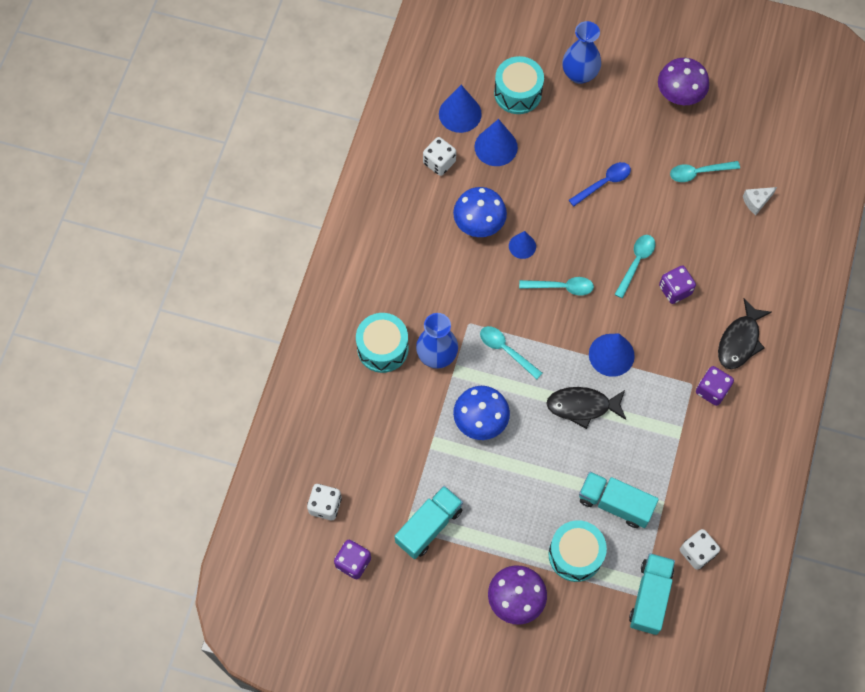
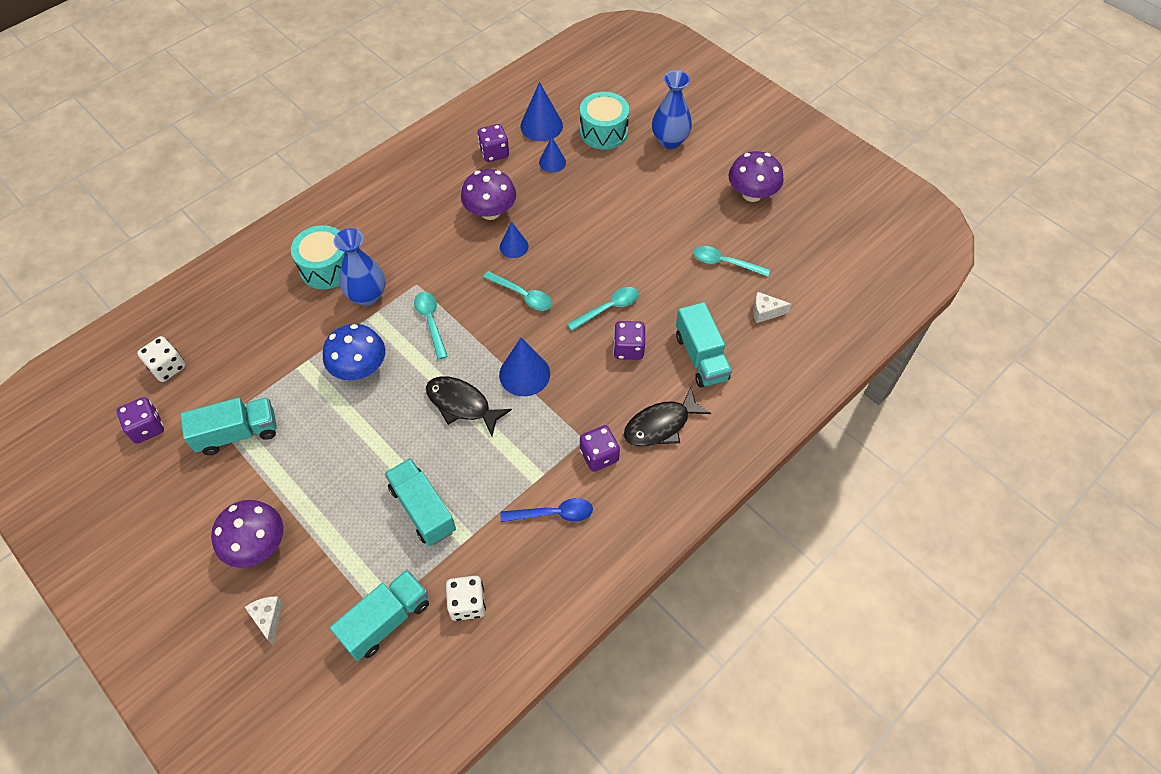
camera: 30 degrees right, 10 degrees down
(439, 162) = (494, 153): white dice -> purple dice
(479, 223) = (490, 212): blue mushroom -> purple mushroom
(496, 147) = (552, 162): blue cone -> blue cone, size x0.62
(567, 644) = (268, 618): none -> white cheese
(575, 554) = (347, 536): turquoise drum -> none
(604, 183) = (627, 231): blue spoon -> blue spoon (553, 514)
(733, 267) = (701, 357): none -> turquoise truck

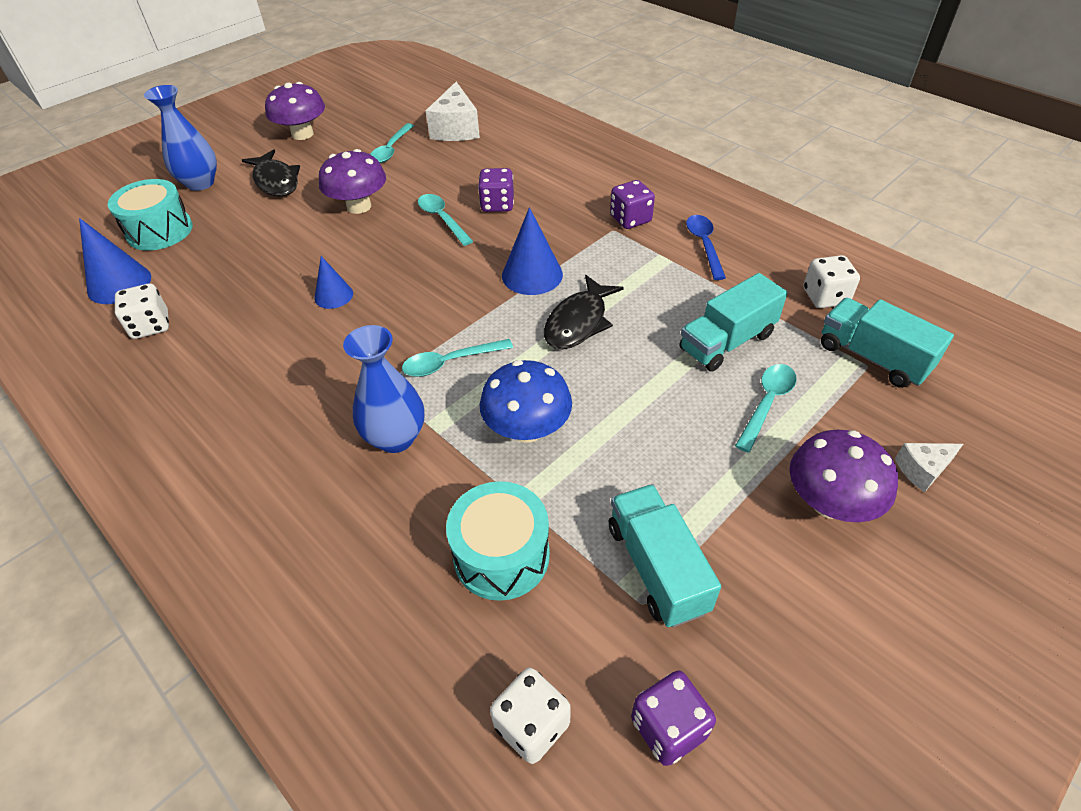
camera: 90 degrees left, 10 degrees down
(326, 268) = (329, 499): turquoise drum -> turquoise drum (501, 555)
(490, 212) = (265, 321): purple mushroom -> purple mushroom (359, 206)
(494, 153) = (151, 326): purple dice -> white dice
(523, 295) = (415, 283): turquoise spoon -> turquoise spoon (767, 403)
(552, 162) = (195, 270): blue cone -> none
(660, 425) = (589, 184): black fish -> black fish (276, 181)
(701, 357) = (508, 162): turquoise truck -> none
(765, 312) = (456, 129): white cheese -> white cheese, size x1.86

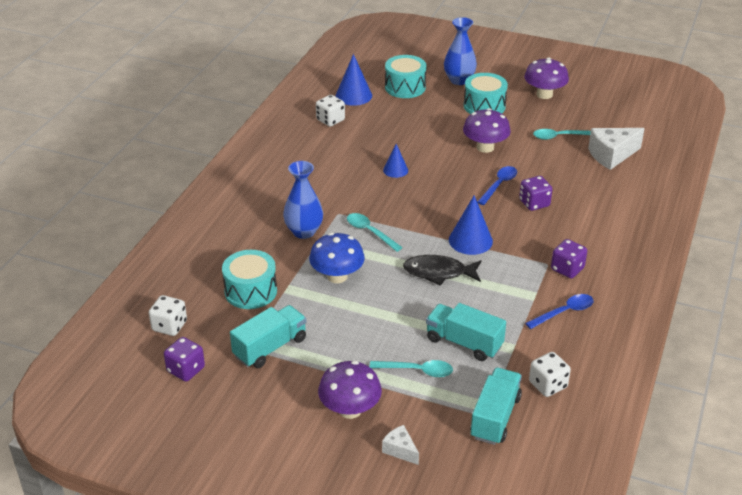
camera: 65 degrees right, 10 degrees down
(276, 181) = (484, 106): black fish -> turquoise drum
(442, 219) = (499, 185): turquoise spoon -> blue spoon

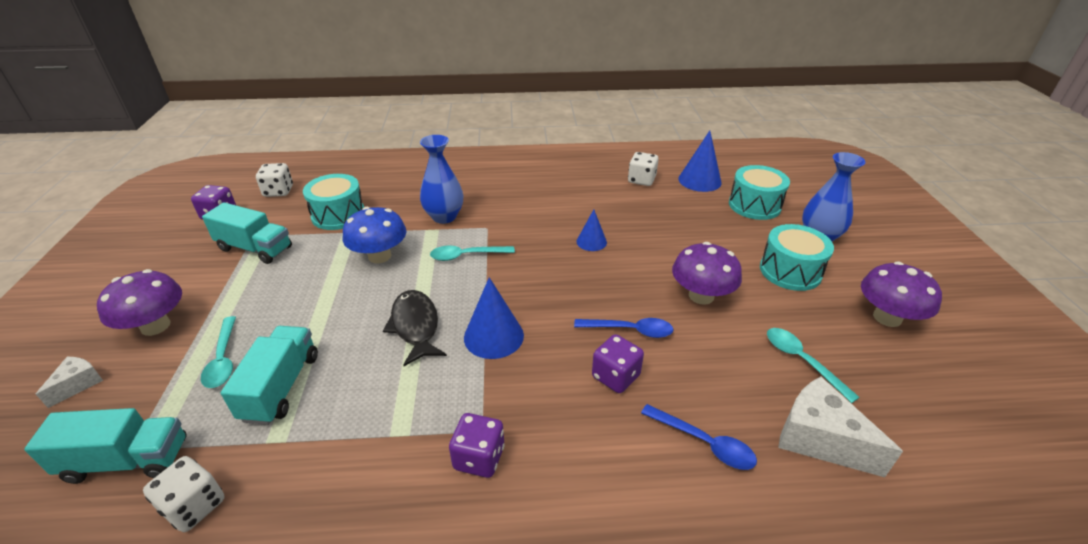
camera: 65 degrees right, 0 degrees up
(370, 232) = (466, 256): turquoise spoon -> turquoise spoon turned 120 degrees counterclockwise
(564, 312) = (371, 482): blue spoon -> blue spoon (704, 443)

